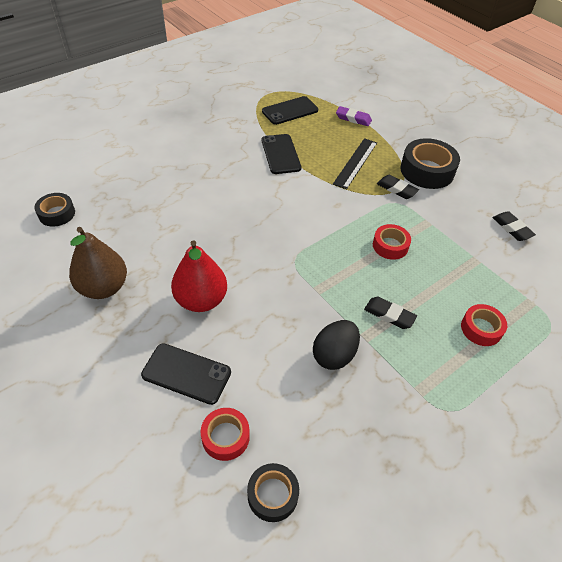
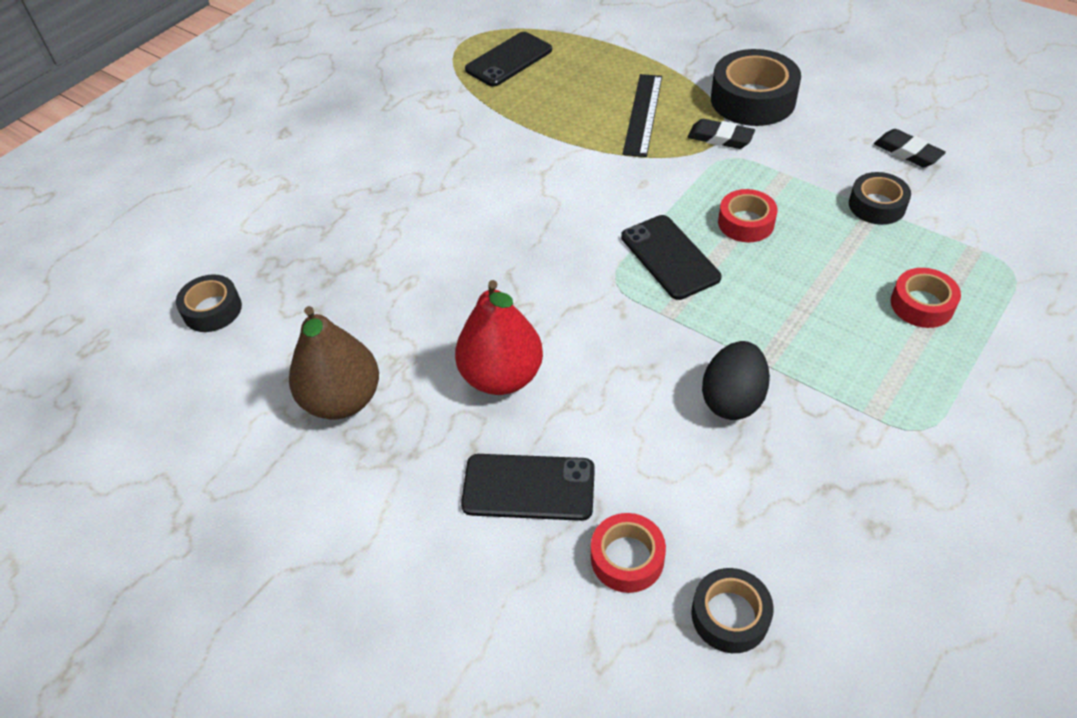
camera: 10 degrees left, 0 degrees up
(280, 154) = (524, 129): black phone -> black phone (669, 257)
(353, 119) = (610, 49): purple eraser -> none
(389, 315) = (786, 321): black eraser -> none
(478, 257) = (877, 205): none -> black tape

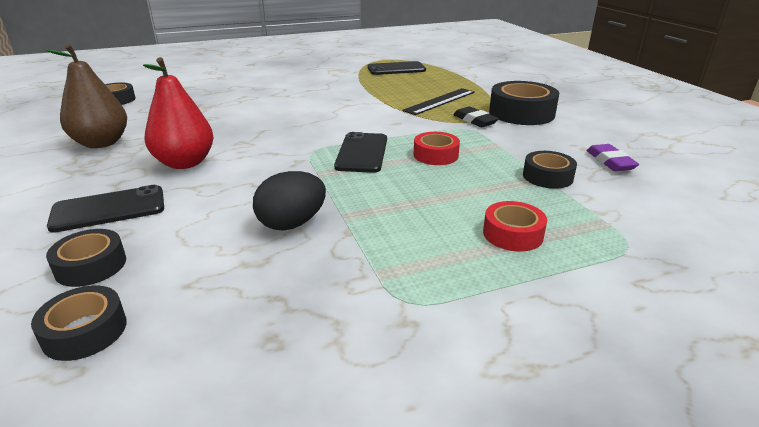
camera: 30 degrees right, 20 degrees down
(528, 487) = (109, 209): black phone -> black phone turned 60 degrees counterclockwise
(627, 558) = (91, 266): red tape -> black tape
(907, 152) = (610, 161): black eraser -> purple eraser

